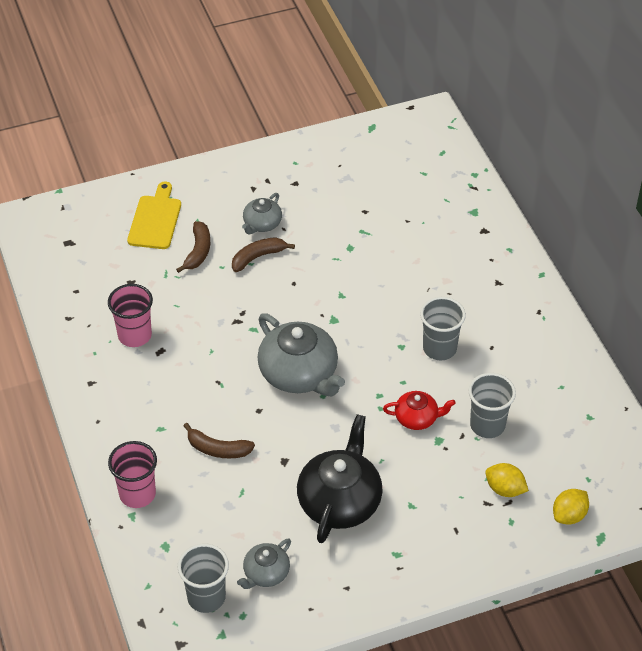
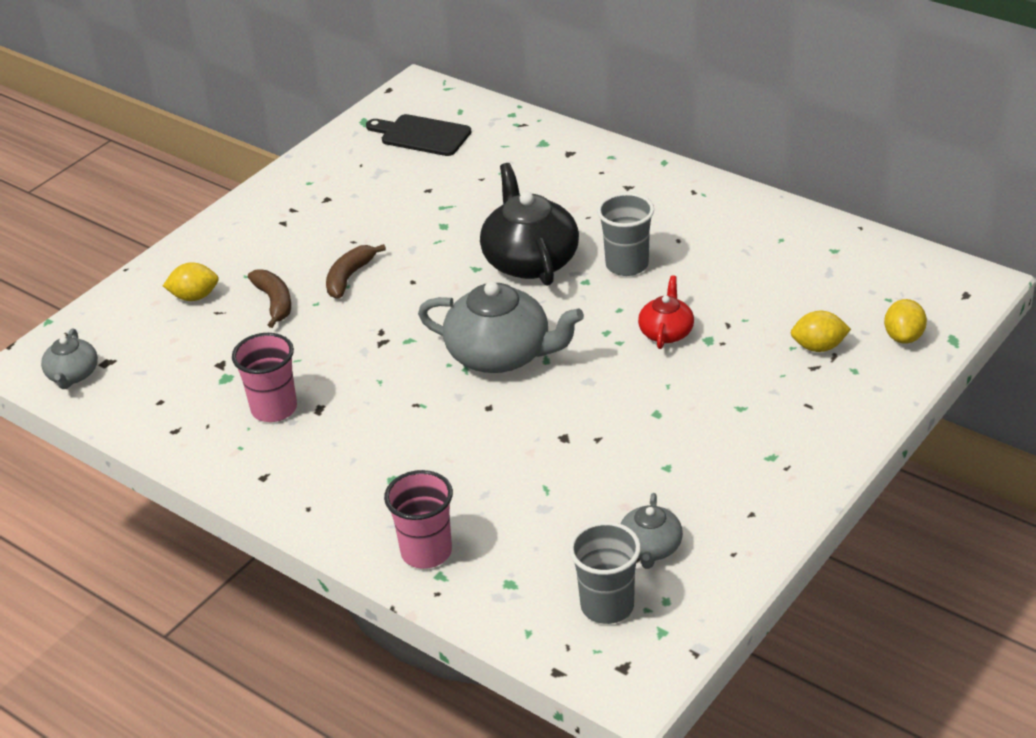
camera: 30 degrees left, 10 degrees down
(155, 220) = (194, 297): yellow cutting board -> yellow lemon
(217, 449) = (478, 464): brown banana -> none
(262, 224) = (324, 248): grey teapot -> grey teapot (73, 375)
(340, 501) = (662, 442): black teapot -> black teapot (530, 260)
(399, 161) = (422, 135): none -> black cutting board
(417, 418) = (666, 332): red teapot -> red teapot turned 45 degrees counterclockwise
(487, 425) = (743, 304): grey cup -> none

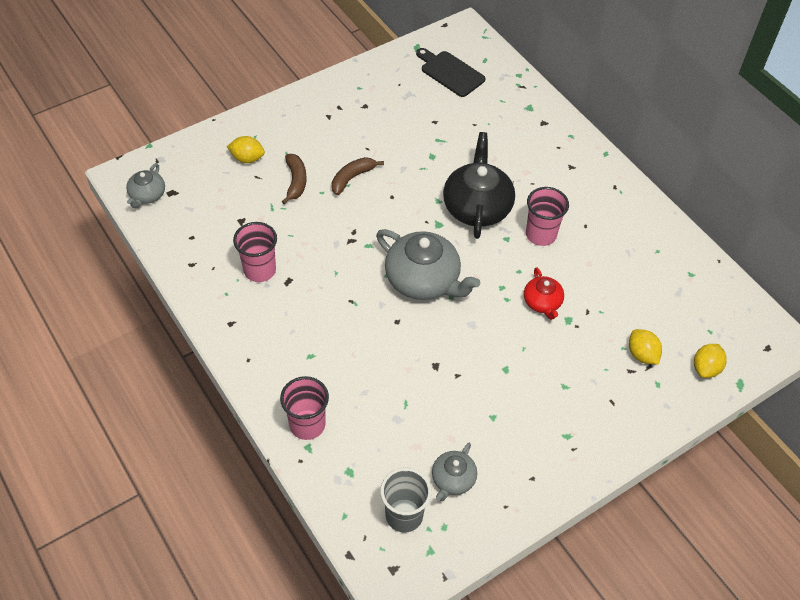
camera: 15 degrees right, 15 degrees up
(627, 265) = (541, 234): grey cup -> pink cup
(666, 332) = (542, 302): red teapot -> red teapot turned 135 degrees clockwise
(818, 347) = (642, 354): yellow lemon -> yellow lemon turned 45 degrees clockwise

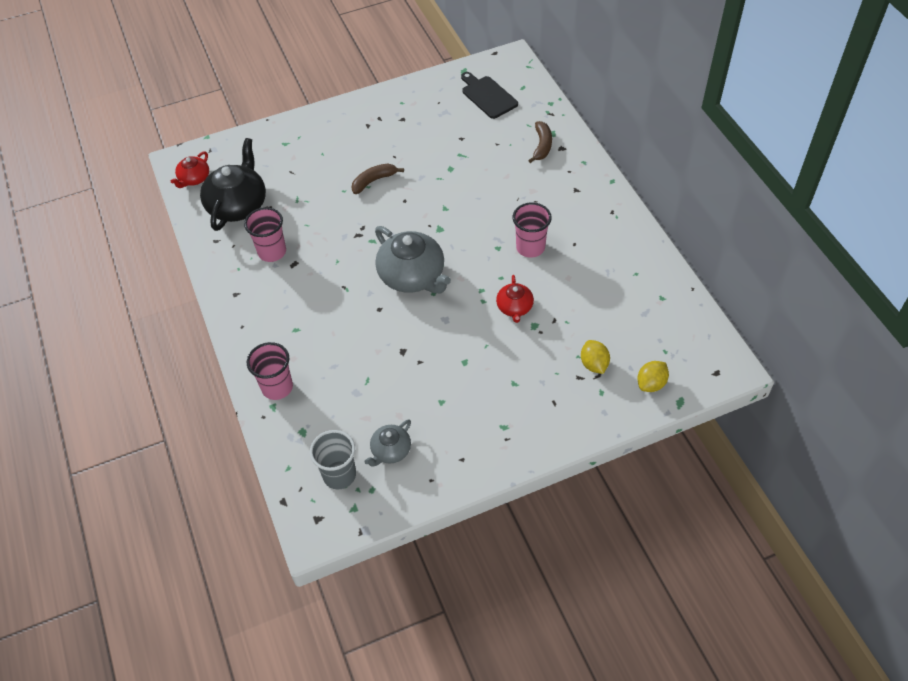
camera: 15 degrees right, 0 degrees up
(147, 195) = (194, 179): grey teapot -> red teapot
(247, 158) = (287, 155): yellow lemon -> none
(296, 182) = (323, 179): brown banana -> brown banana (542, 146)
(477, 207) = (478, 217): black teapot -> black teapot (238, 205)

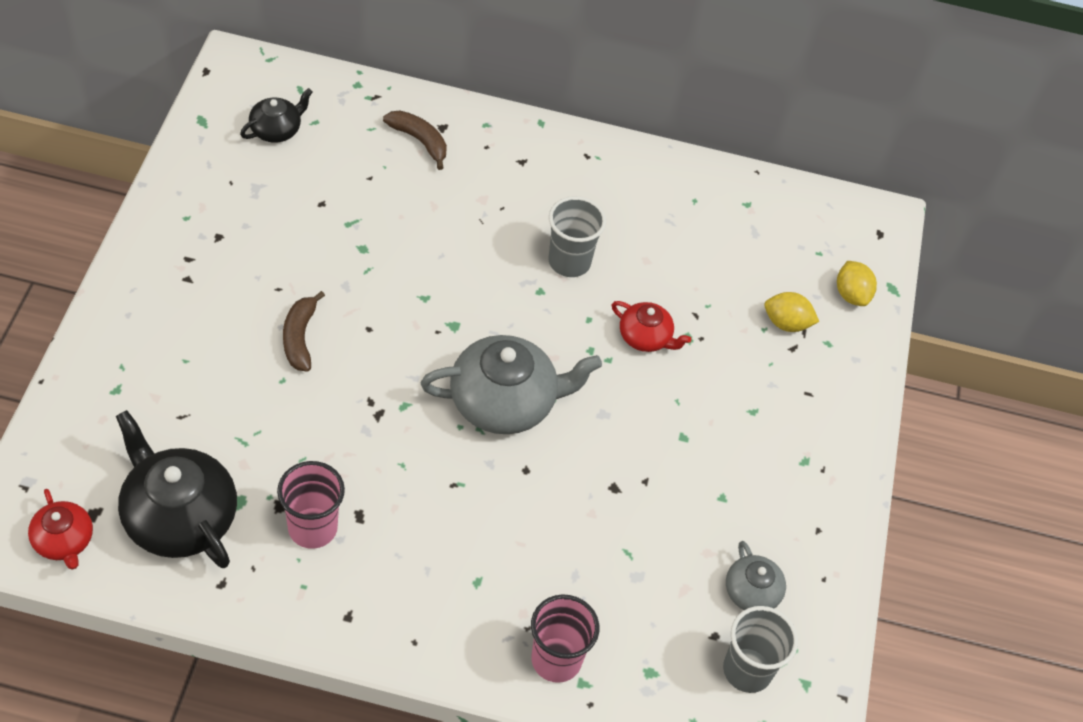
camera: 65 degrees left, 0 degrees up
(487, 96) = (276, 130): black cutting board -> black teapot
(530, 247) = (569, 262): pink cup -> grey cup

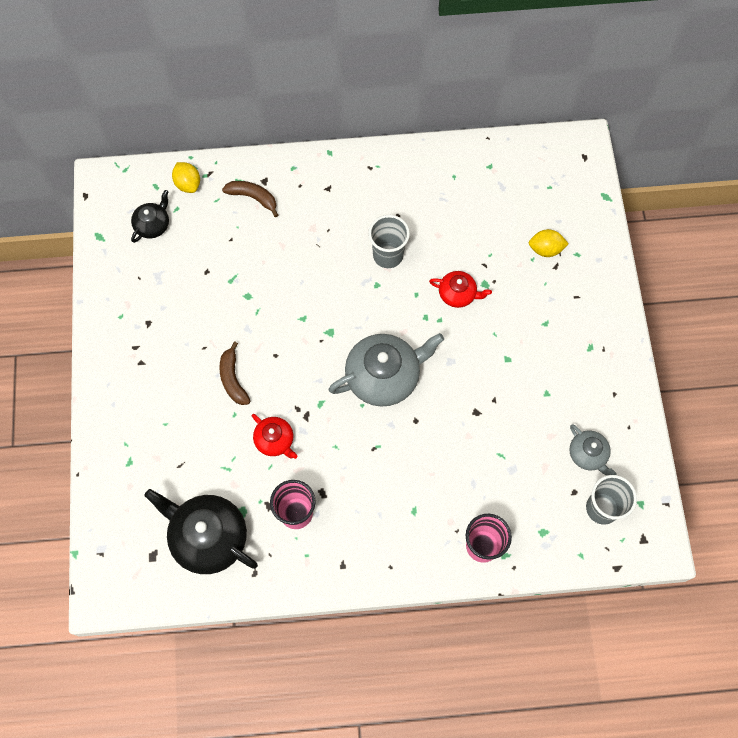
camera: 10 degrees left, 15 degrees up
(64, 541) = (142, 581): red teapot -> red teapot (275, 440)
(851, 294) = (580, 211): yellow lemon -> yellow lemon (188, 184)

